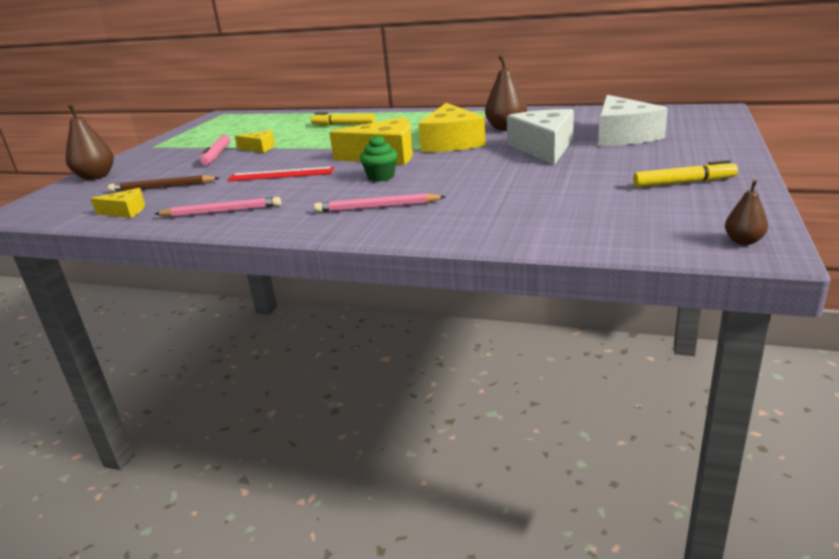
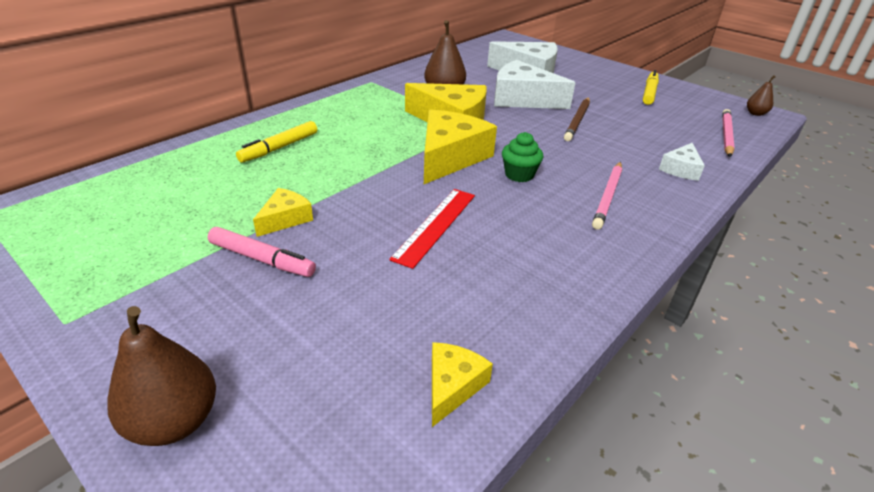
camera: 70 degrees left, 10 degrees up
(162, 187) = (366, 333): brown pencil -> brown pencil (577, 121)
(221, 211) = (538, 291): pink pencil -> pink pencil (726, 135)
(475, 224) = (681, 169): none -> white cheese

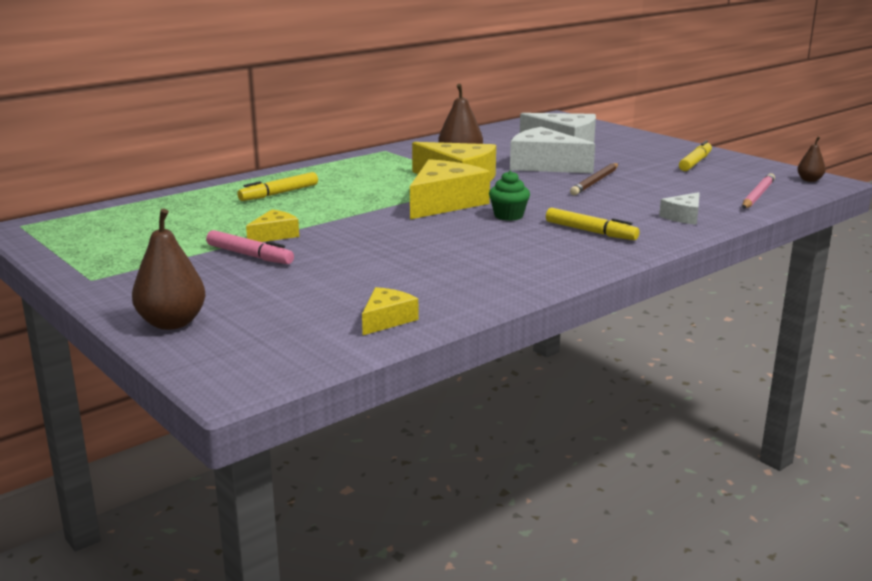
camera: 10 degrees right, 15 degrees down
(435, 225) = (410, 243): red ruler -> none
(608, 197) = (590, 232): pink pencil -> yellow marker

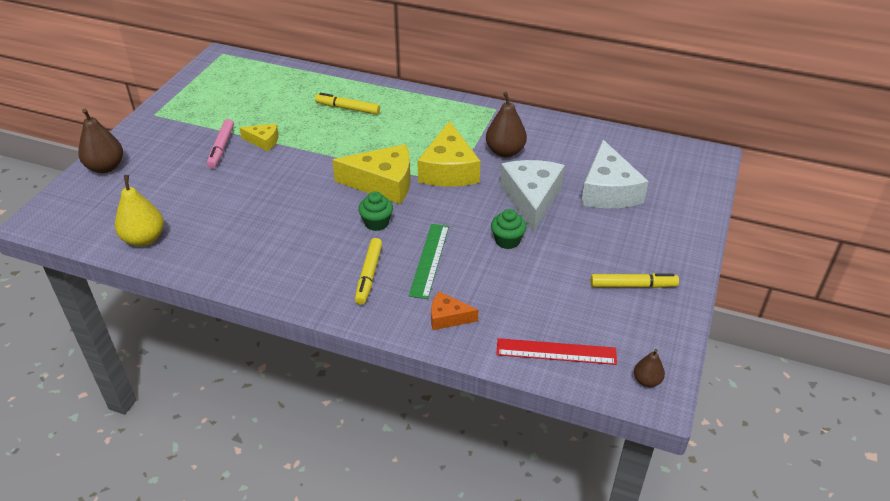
camera: 60 degrees right, 20 degrees up
(386, 320) = (144, 239): yellow cheese -> yellow pear
(592, 208) = (429, 260): none -> green ruler
(595, 182) = (507, 241): brown pencil -> green cupcake
(683, 217) = (448, 317): white cheese -> orange cheese
(757, 195) = (556, 351): pink pencil -> red ruler

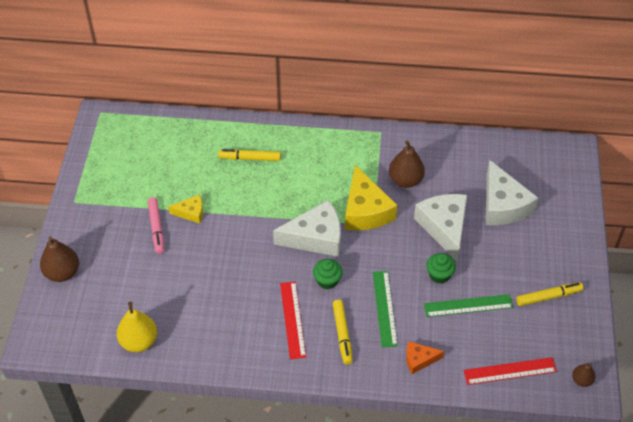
camera: 15 degrees left, 10 degrees up
(320, 251) = (292, 319): none -> red ruler
(383, 183) = (315, 237): yellow cheese -> white cheese
(530, 276) = (468, 305): none -> green ruler

